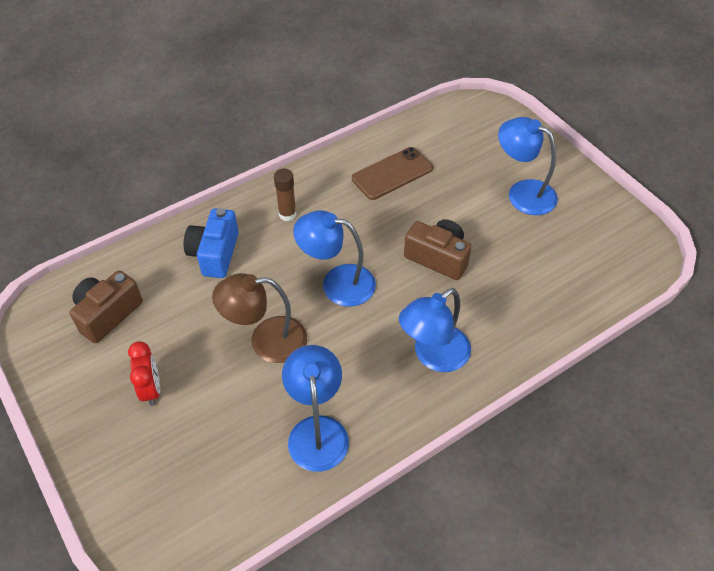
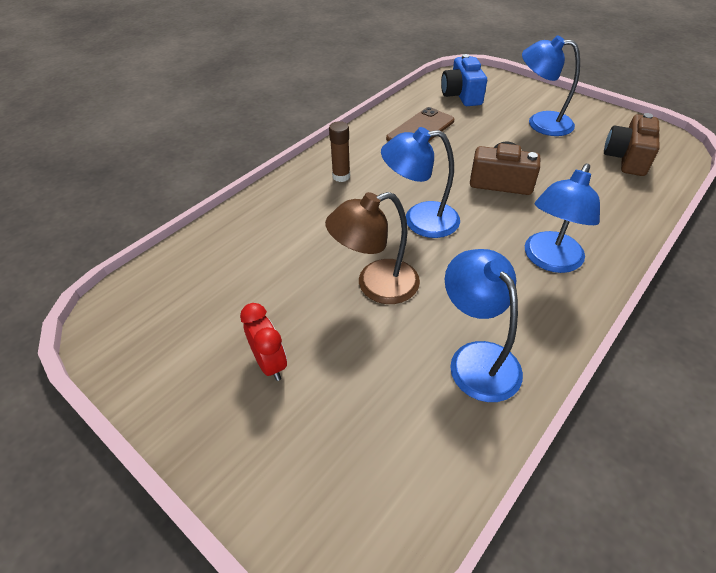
camera: 15 degrees left, 5 degrees down
(107, 314) = (189, 300): brown camera -> brown camera (626, 158)
(215, 254) = (284, 221): blue camera -> blue camera (461, 95)

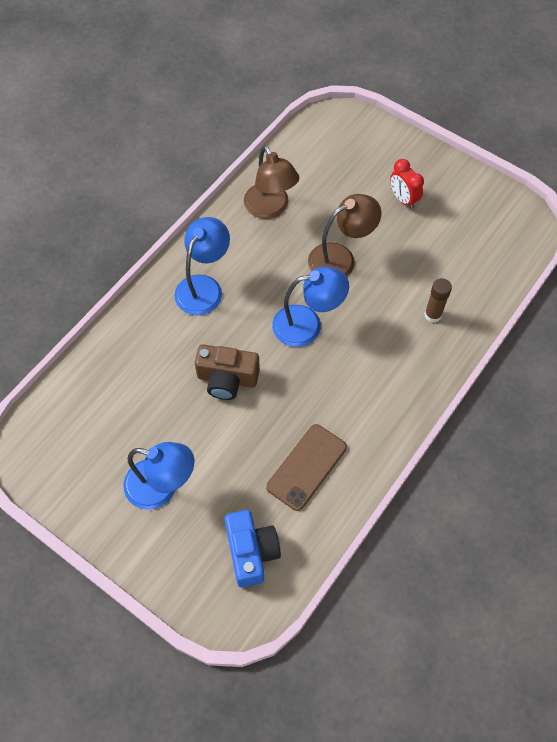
camera: 175 degrees right, 15 degrees up
(341, 176) = (387, 380): brown glue stick -> brown glue stick (432, 315)
(477, 358) = (270, 208): blue lamp -> brown lamp
(626, 158) = (87, 421): brown camera -> none

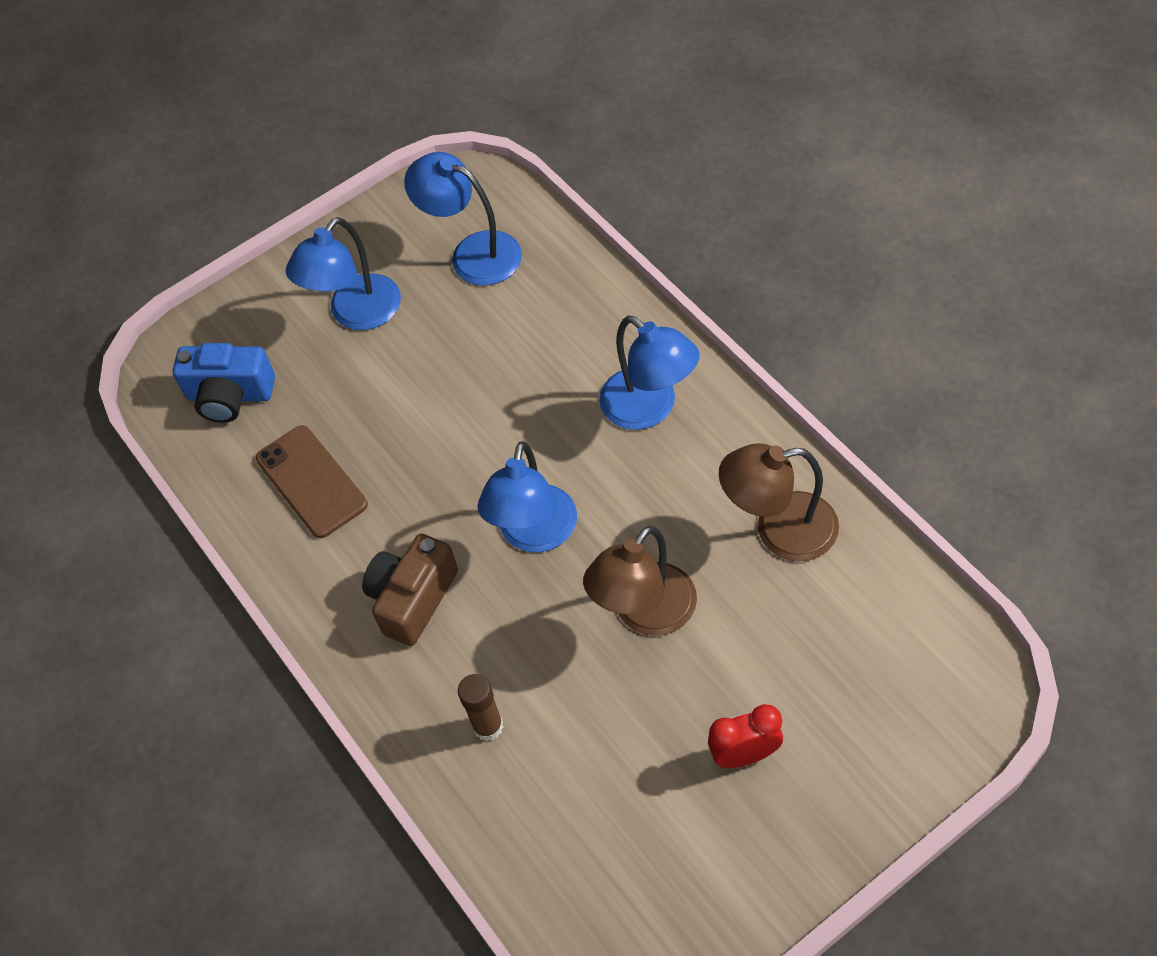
camera: 115 degrees right, 5 degrees down
(94, 424) = (473, 253): none -> blue lamp
(227, 379) = (482, 411): brown camera -> brown camera (412, 599)
(340, 258) = (645, 614): brown lamp -> brown lamp turned 45 degrees clockwise

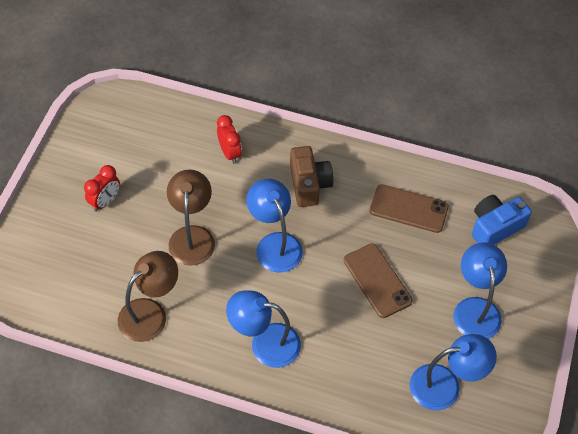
camera: 135 degrees right, 0 degrees up
(441, 410) = (377, 280): none -> brown phone
(488, 726) = (229, 153): brown glue stick -> red clock

